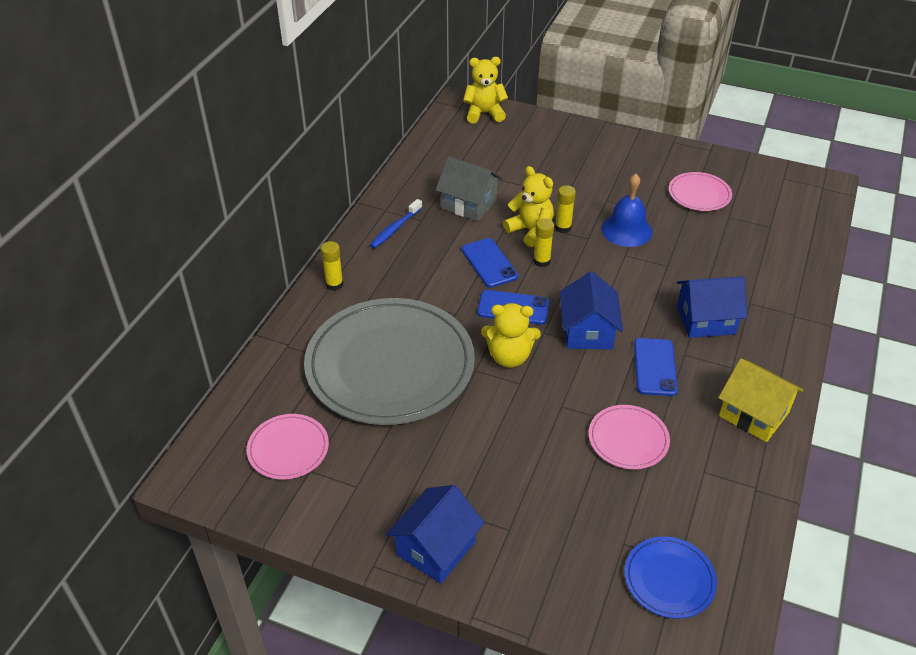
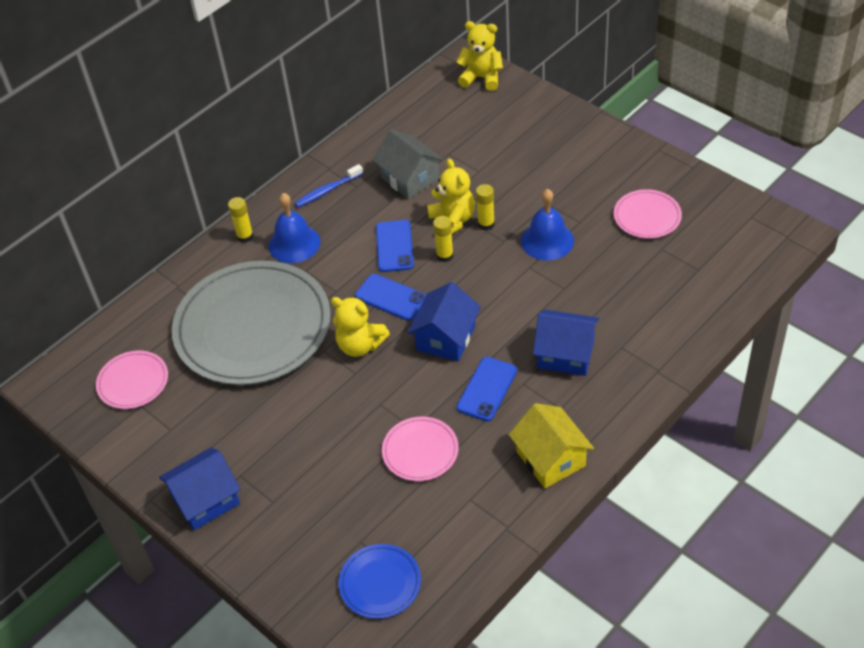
camera: 25 degrees right, 5 degrees up
(389, 281) = (294, 243): none -> blue bell

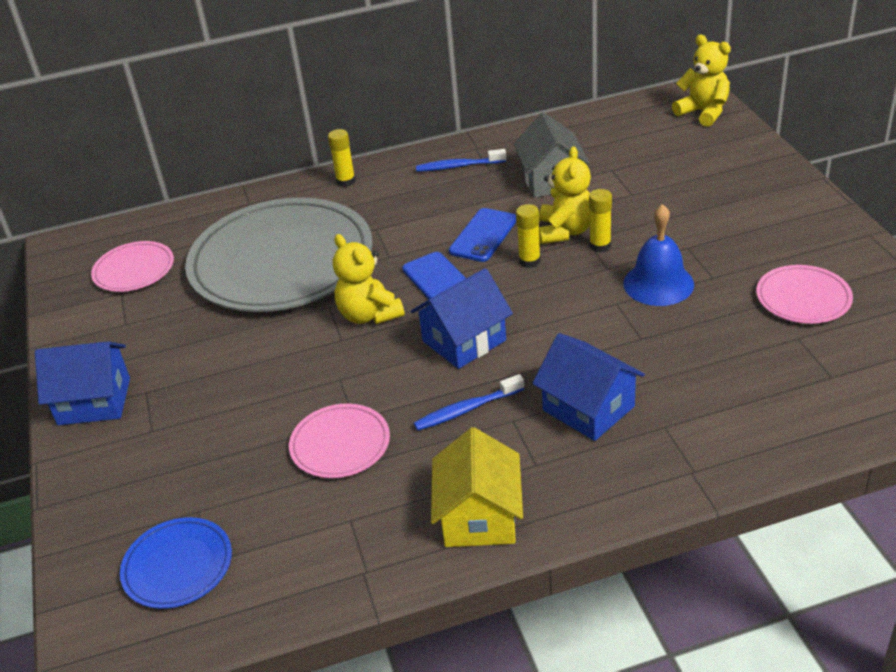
camera: 30 degrees right, 10 degrees down
(294, 243) = (386, 202): blue bell -> none
(487, 389) = (466, 409): blue phone -> blue toothbrush

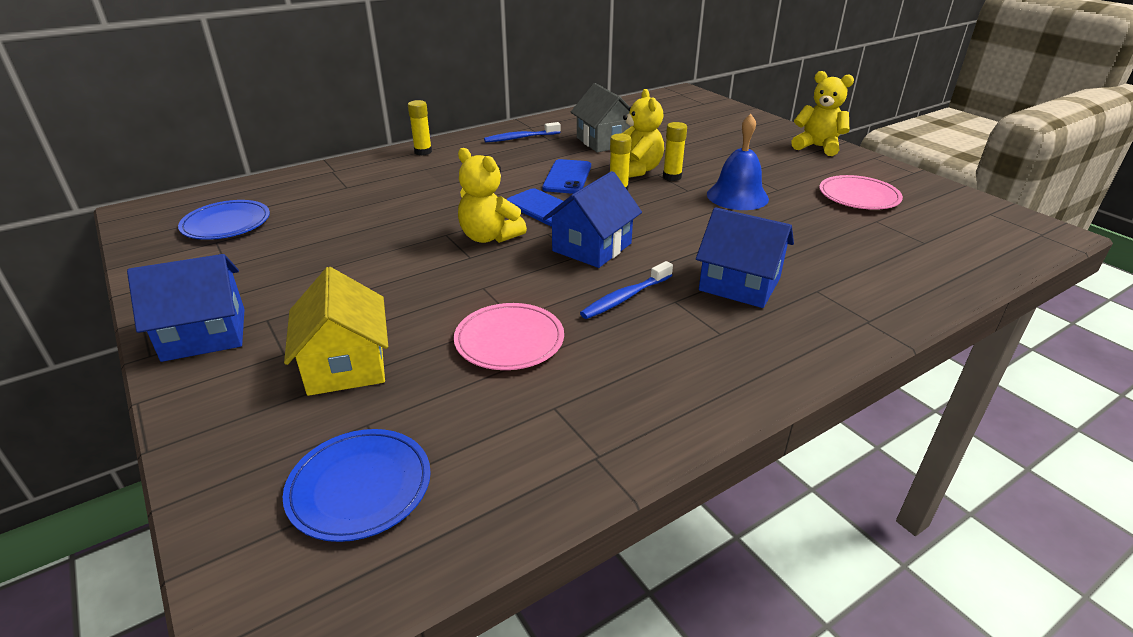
camera: 20 degrees left, 5 degrees down
(134, 270) = (226, 223): pink plate -> blue plate
(281, 261) = (383, 206): grey plate -> none
(479, 516) = (692, 384): yellow house -> yellow house (346, 365)
(703, 112) = (697, 101): yellow teddy bear -> yellow teddy bear (817, 147)

